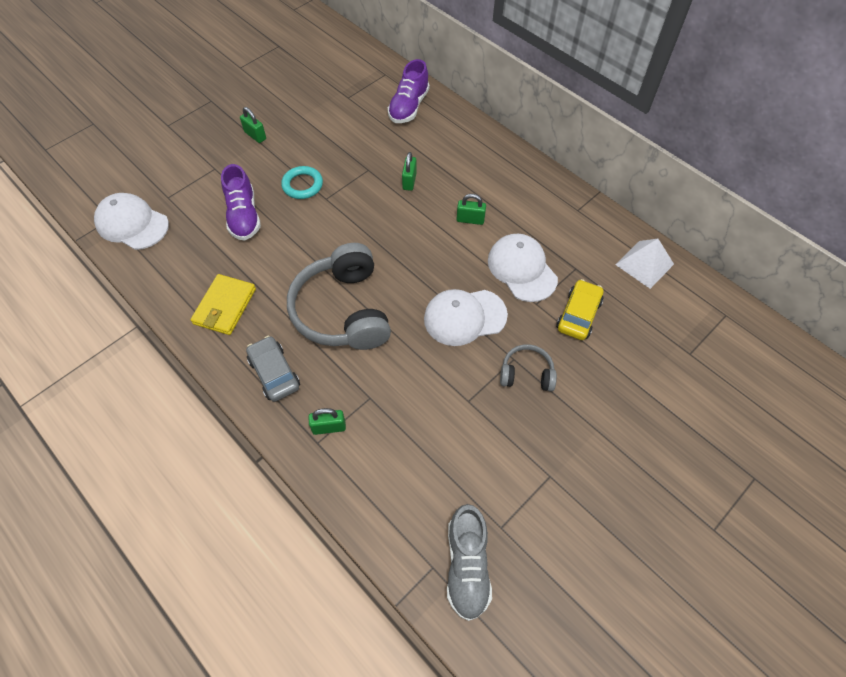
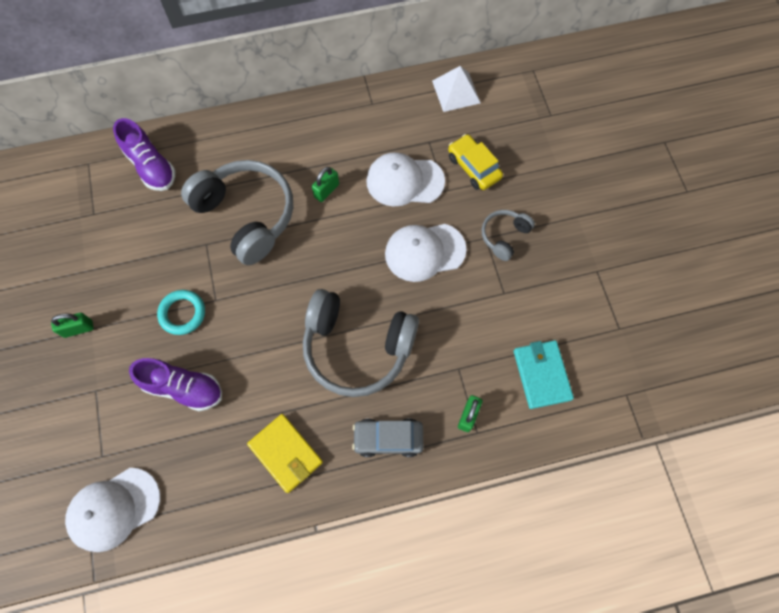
camera: 60 degrees left, 10 degrees up
(406, 473) = (541, 375): none -> turquoise wallet
(409, 181) = (246, 216): green padlock -> grey headphones
(464, 317) = (424, 252): white cap -> white cap turned 60 degrees clockwise
(467, 566) = (636, 369): grey shoe -> none

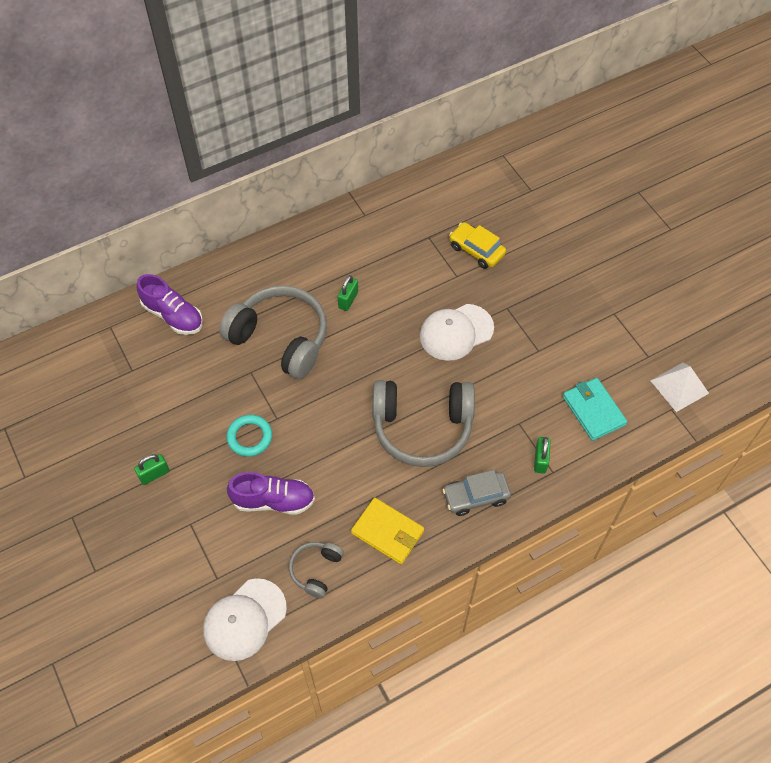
camera: 15 degrees left, 10 degrees down
(404, 181) = (417, 276): white cap -> none
(456, 92) = (439, 188): white pyramid -> white pyramid (679, 386)
(504, 236) = (523, 303): grey headphones -> grey headphones (316, 570)

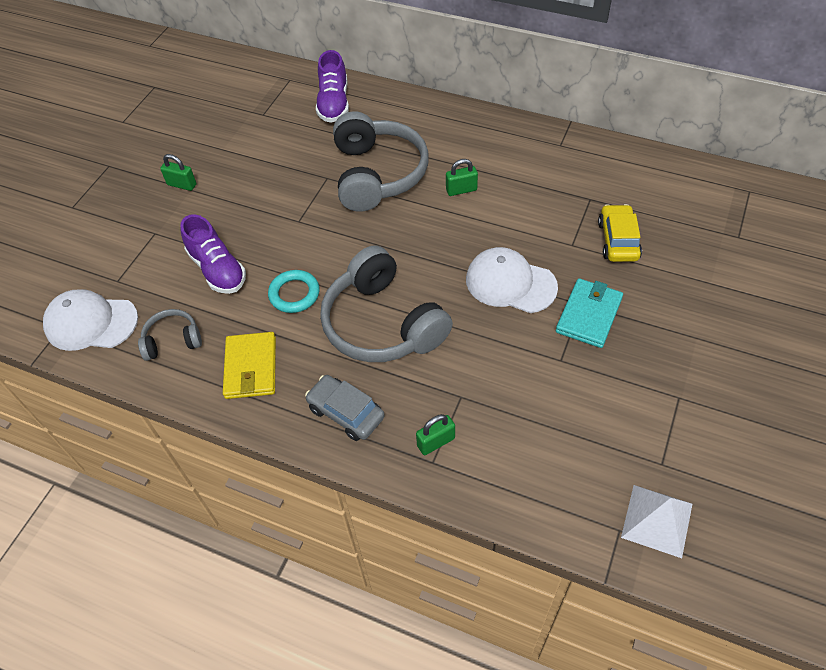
camera: 55 degrees right, 5 degrees down
(249, 437) = (265, 216): turquoise ring -> turquoise ring (294, 294)
(593, 410) = (540, 453): turquoise wallet -> turquoise wallet (589, 315)

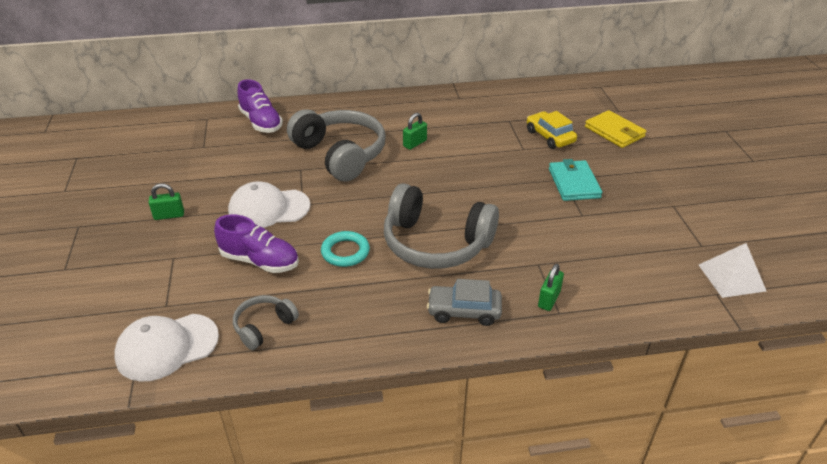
camera: 35 degrees left, 15 degrees down
(251, 368) = (355, 315): yellow wallet -> yellow wallet (614, 132)
(510, 283) = (504, 184): white cap -> white cap (268, 208)

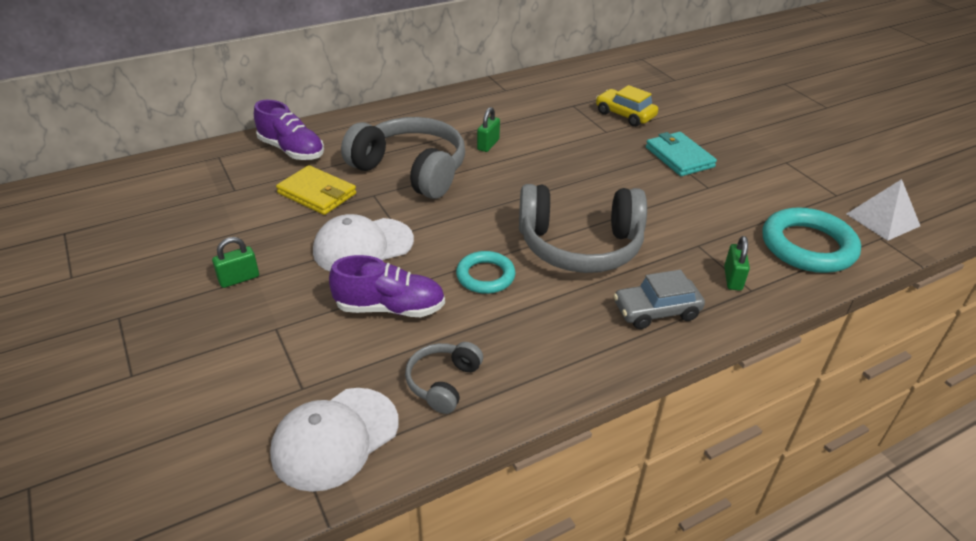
camera: 20 degrees left, 0 degrees up
(614, 132) = (684, 100): yellow wallet -> yellow wallet (317, 193)
(639, 286) = (808, 246): none -> turquoise ring

